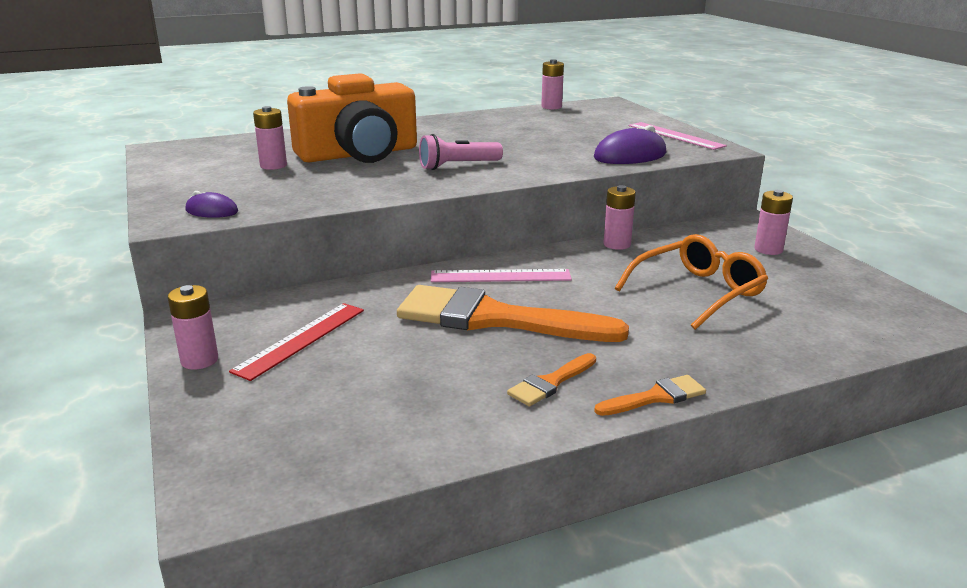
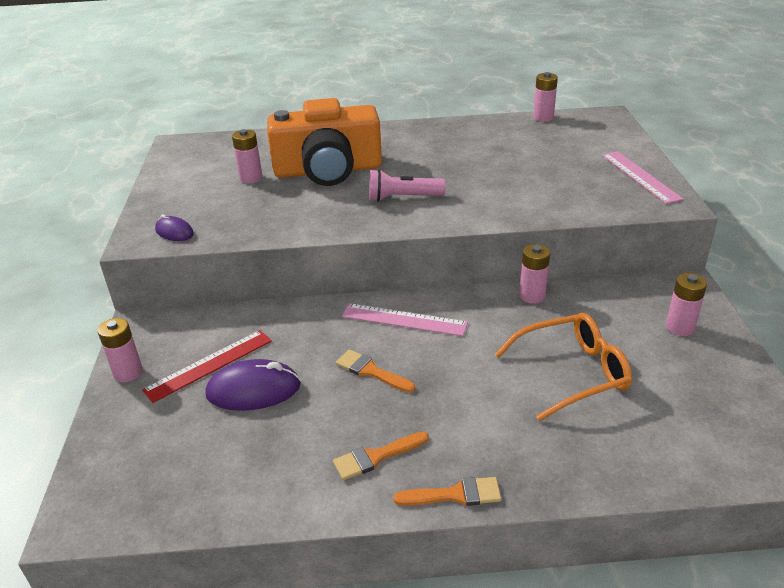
camera: 20 degrees right, 10 degrees up
(495, 319) = (371, 371): orange brush -> orange brush, size x0.44
(630, 156) = (573, 203): purple mouse -> purple mouse (253, 390)

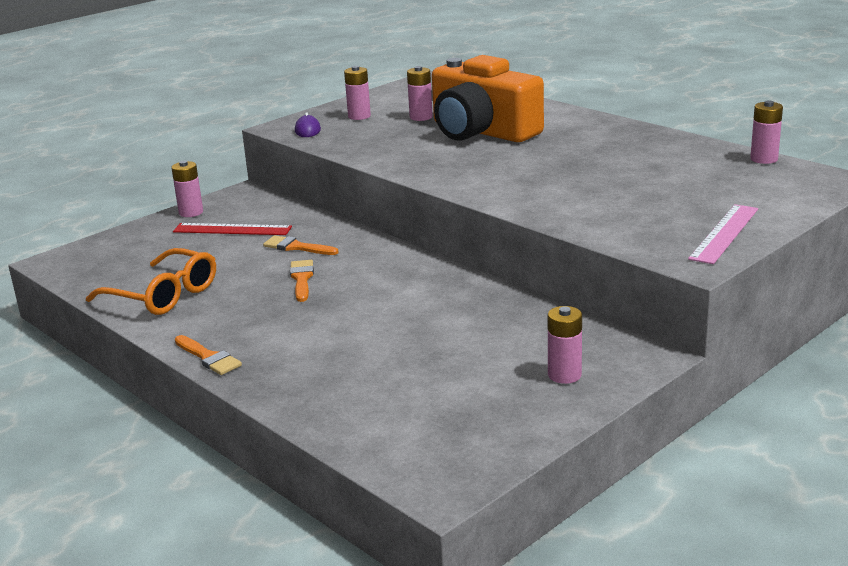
camera: 50 degrees right, 10 degrees down
(253, 390) = (226, 253): purple mouse -> none
(376, 457) = (212, 317): orange brush -> orange brush (296, 247)
(402, 198) = (487, 168): pink flashlight -> none
(404, 319) = (383, 264): pink ruler -> none
(532, 296) = (501, 297): pink battery -> pink battery (359, 116)
(571, 373) = (414, 350): orange glasses -> orange glasses (163, 295)

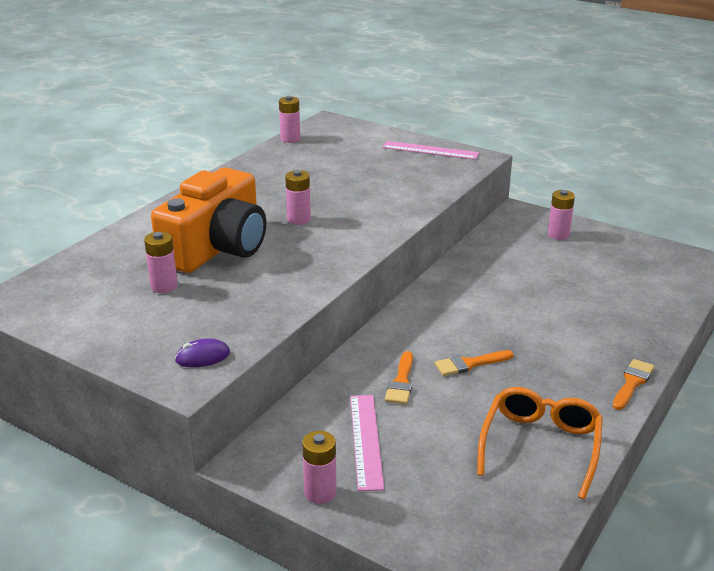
camera: 105 degrees left, 5 degrees up
(232, 229) = (365, 440): red ruler -> pink ruler
(359, 116) = (152, 328): pink battery -> pink battery (299, 220)

